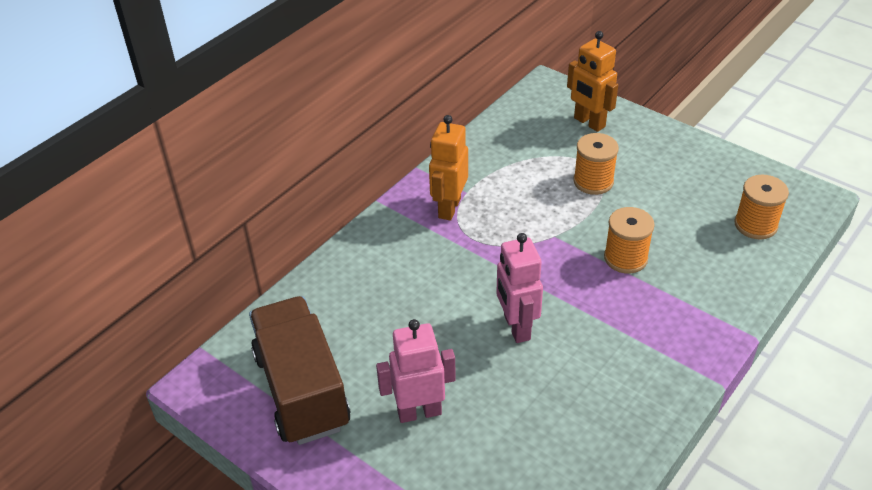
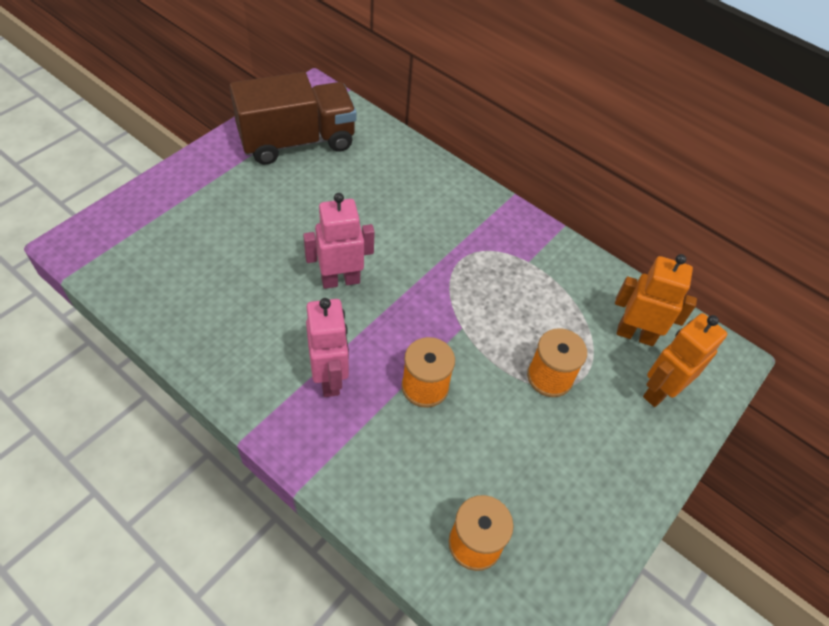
camera: 85 degrees right, 10 degrees up
(419, 412) = (260, 206): pink robot -> pink robot (330, 378)
(449, 208) = (503, 245): orange robot -> orange robot (635, 334)

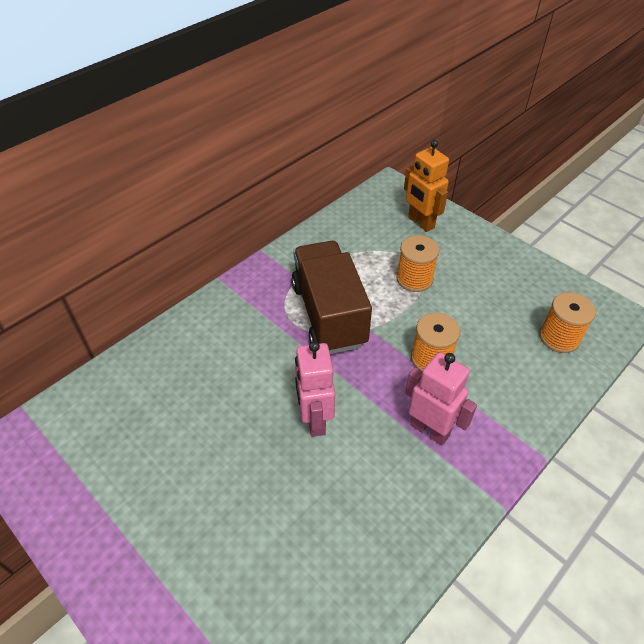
camera: 80 degrees left, 5 degrees down
(297, 141) = (98, 463): brown truck -> brown truck (328, 314)
(330, 378) = (430, 430): pink robot -> pink robot turned 45 degrees clockwise
(635, 334) = (373, 226): orange robot -> none

